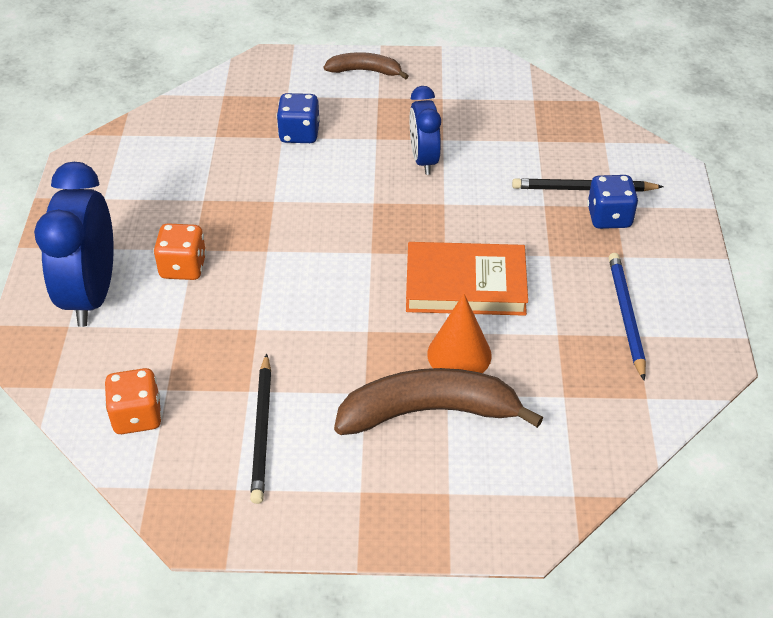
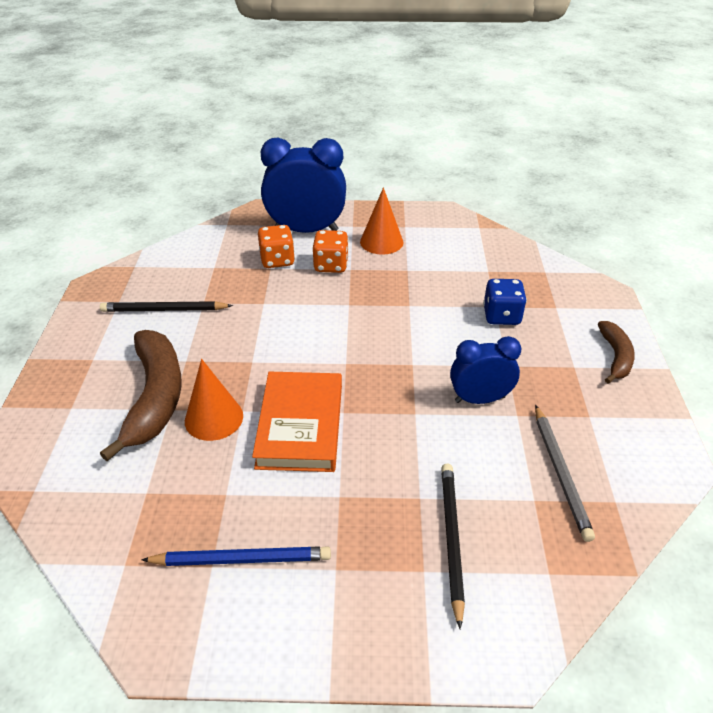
camera: 90 degrees right, 5 degrees down
(137, 220) = (381, 242): none -> orange cone
(137, 416) = (193, 257): orange dice -> orange dice (277, 260)
(508, 123) = (560, 473): none -> grey pencil
(609, 217) = (402, 561): blue dice -> none

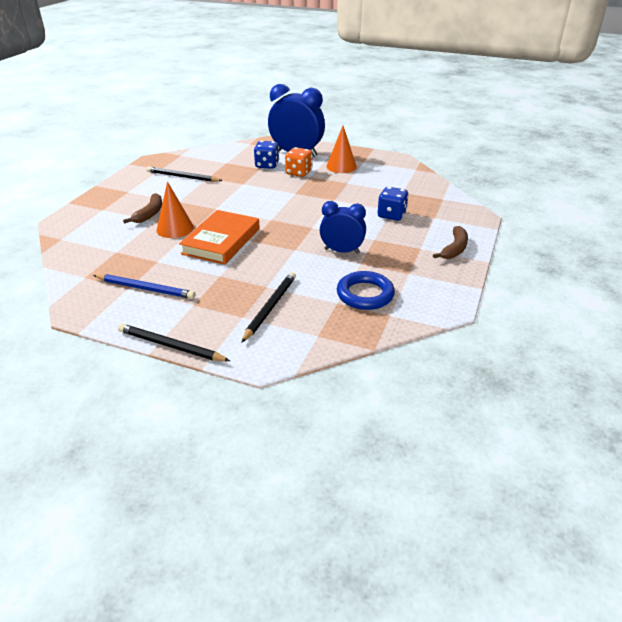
camera: 20 degrees right, 5 degrees down
(155, 397) = (150, 213): brown banana -> brown banana, size x0.56
(277, 260) = (267, 165): orange dice -> blue dice
(355, 672) = (171, 346): none -> black pencil
(560, 473) = (365, 294): grey pencil -> blue ring

